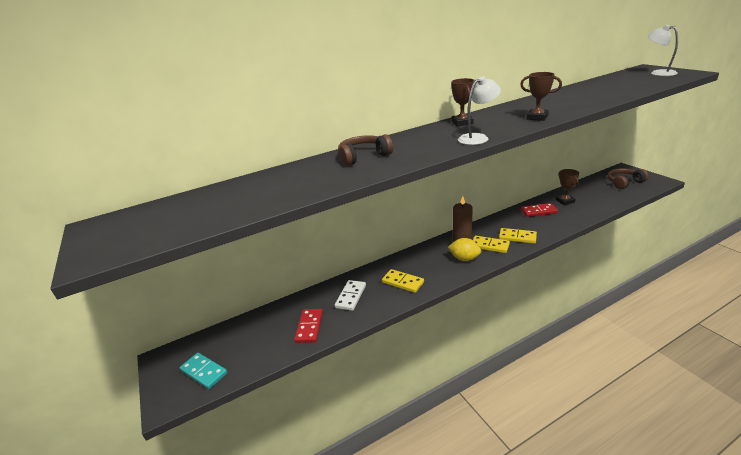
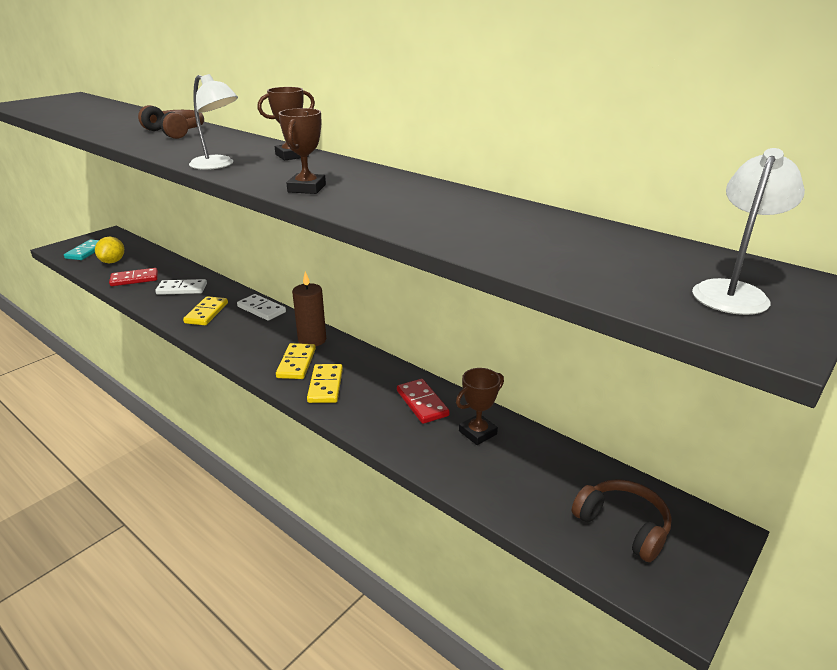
camera: 65 degrees right, 0 degrees up
(409, 257) = (261, 309): none -> white domino
(464, 258) = (260, 347): yellow lemon -> yellow lemon (113, 261)

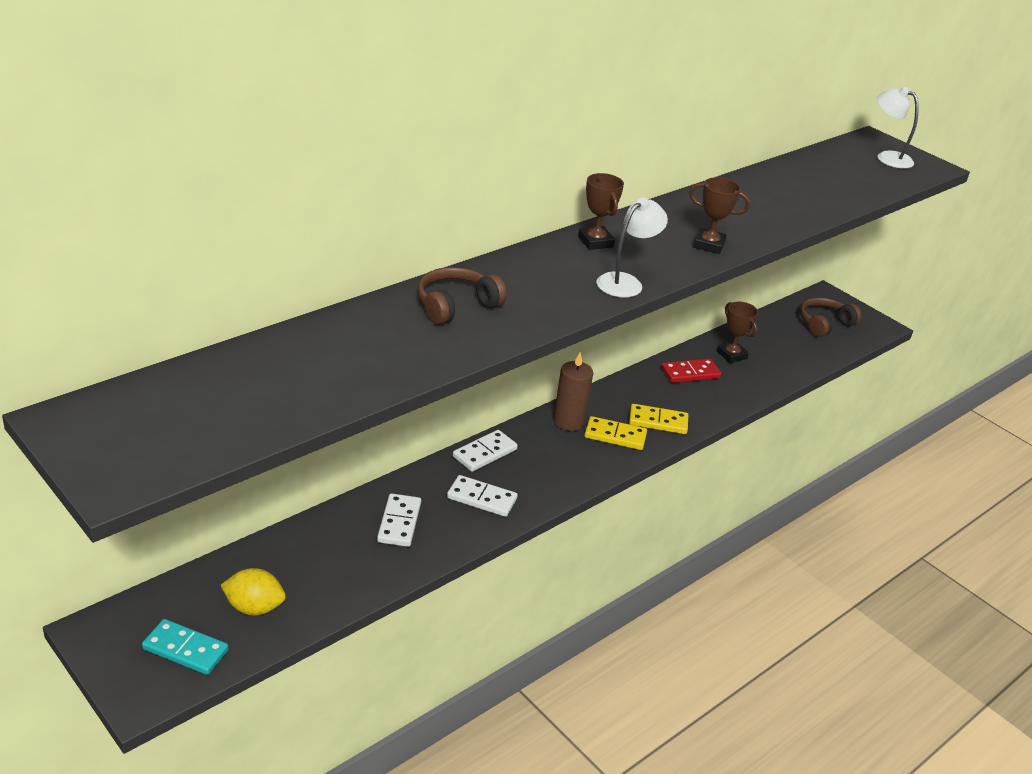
camera: 85 degrees left, 5 degrees up
(134, 279) = (343, 574): red domino -> none
(206, 313) = (481, 498): yellow domino -> white domino

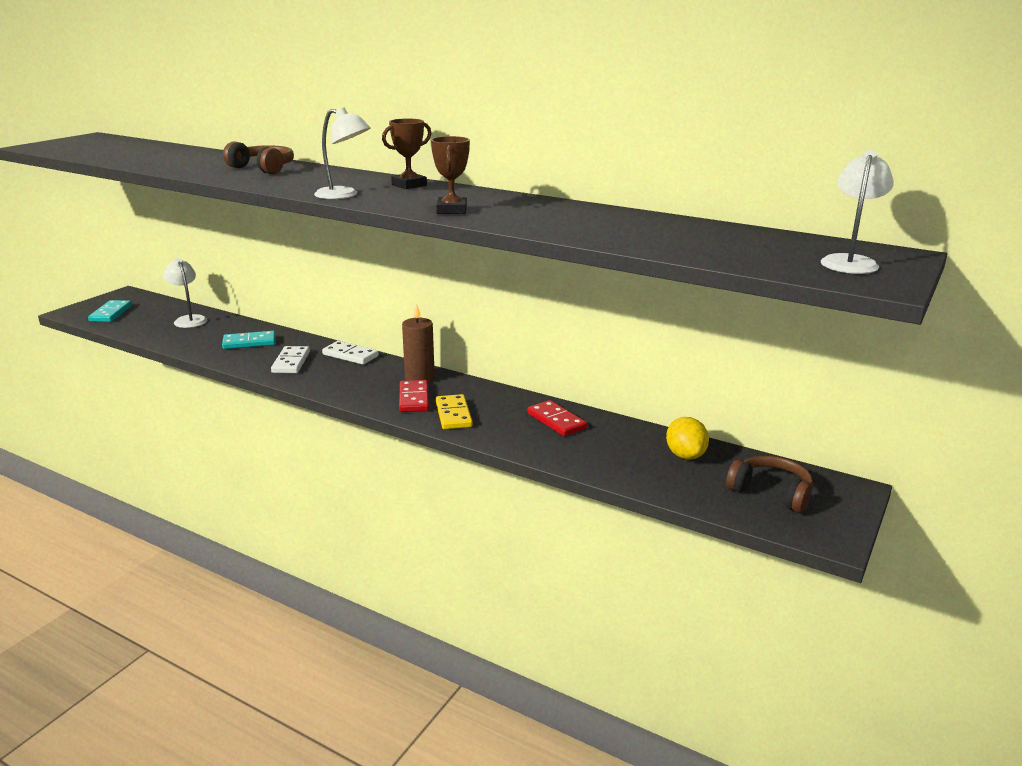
camera: 75 degrees right, 10 degrees down
(254, 607) = (150, 321): yellow lemon -> yellow lemon (685, 455)
(274, 568) = (189, 319): none -> white lamp
(399, 522) = (249, 342): white domino -> turquoise domino
(615, 436) = (413, 399): yellow domino -> red domino
(731, 355) = (619, 439): brown trophy -> none

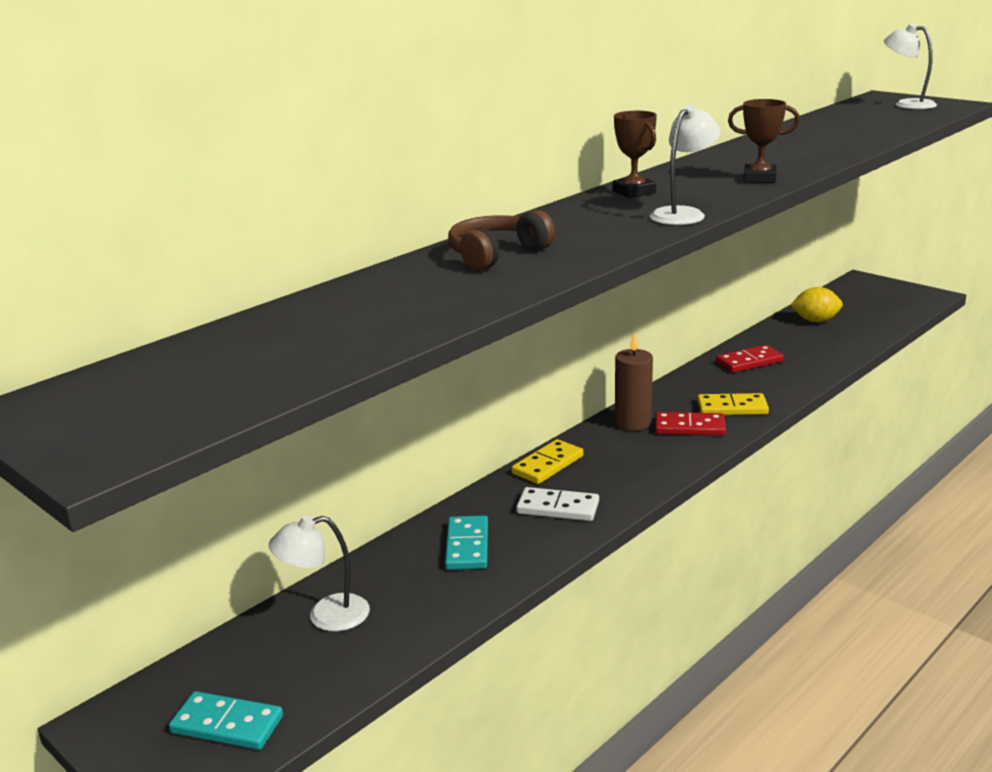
camera: 75 degrees left, 0 degrees up
(350, 355) = (548, 465): white domino -> yellow domino
(771, 492) = (872, 302): brown headphones -> none

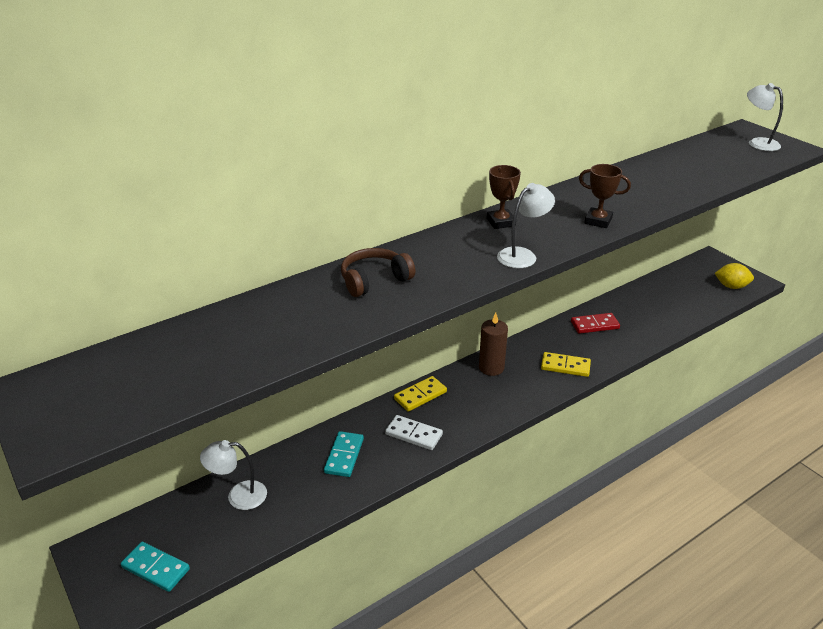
camera: 10 degrees right, 10 degrees up
(689, 427) = (528, 379): red domino -> none
(815, 321) = (659, 293): yellow lemon -> yellow lemon (731, 286)

